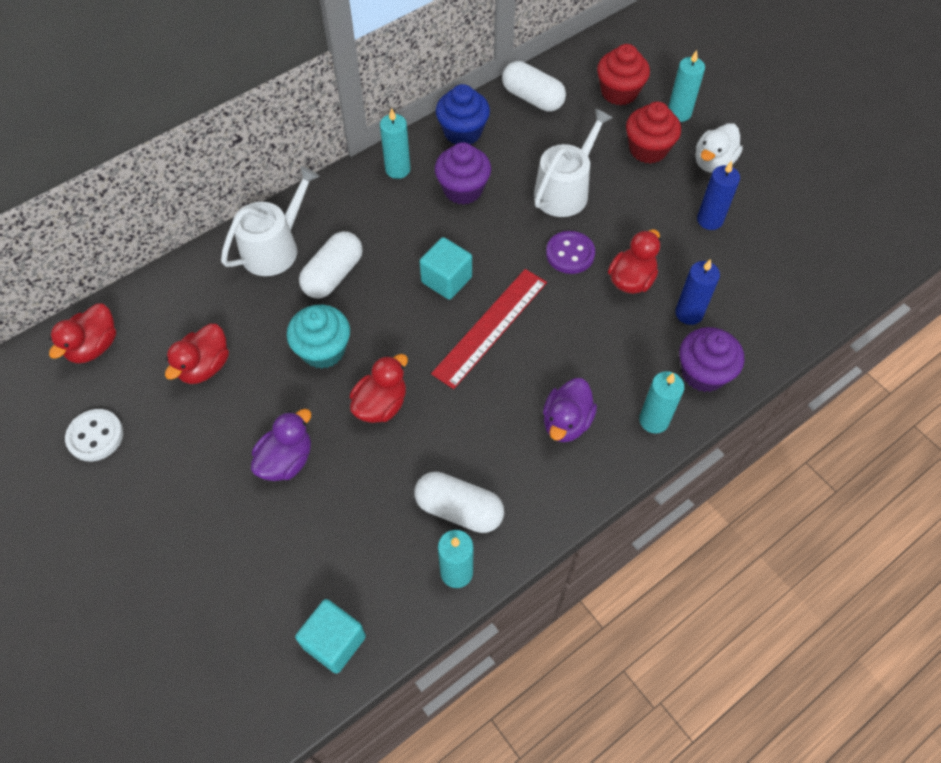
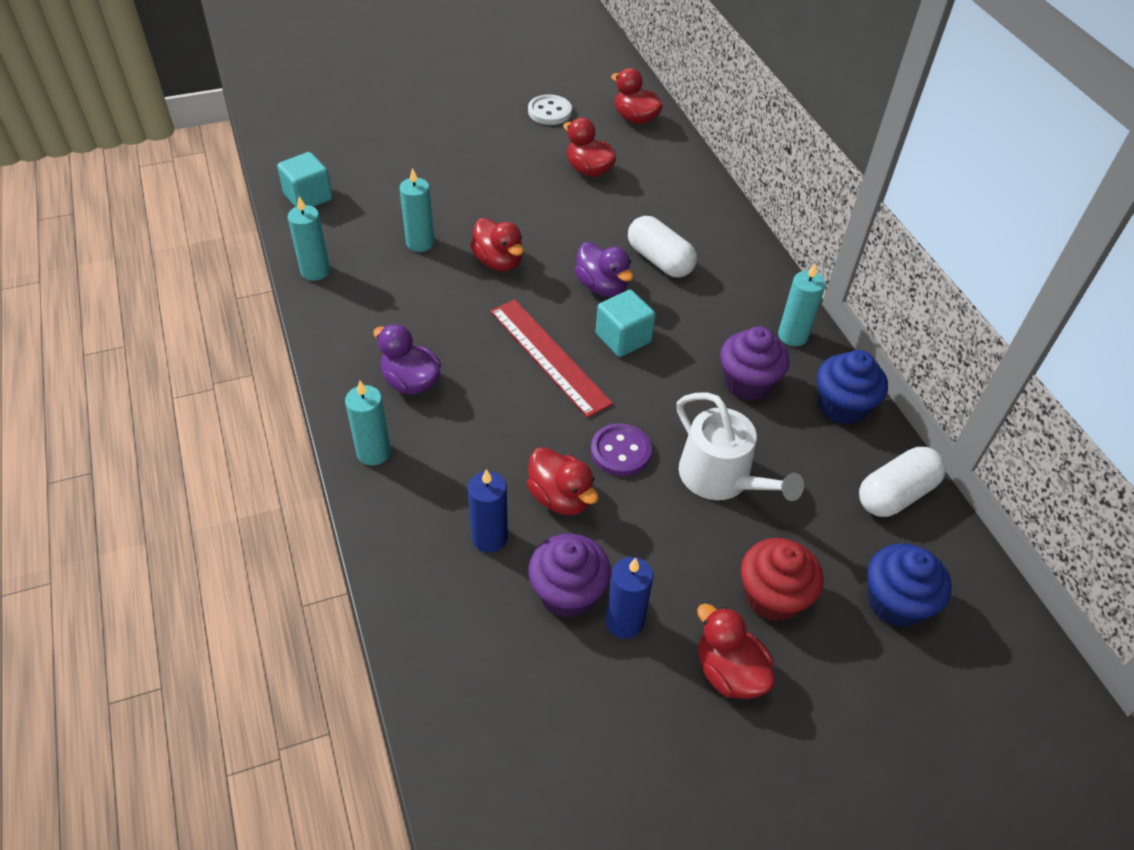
camera: 105 degrees right, 10 degrees down
(275, 247) = (707, 229): white watering can -> none
(286, 460) = (474, 199): purple duck -> purple duck (602, 286)
(323, 350) = (574, 238): turquoise cupcake -> none
(459, 509) = (368, 286): white capsule -> none
(619, 92) = (895, 602): red cupcake -> blue cupcake
(679, 113) = (840, 667): turquoise candle -> turquoise candle (420, 243)
(703, 373) = (405, 519): purple cupcake -> purple cupcake (568, 593)
(713, 162) = (729, 672): white duck -> red duck

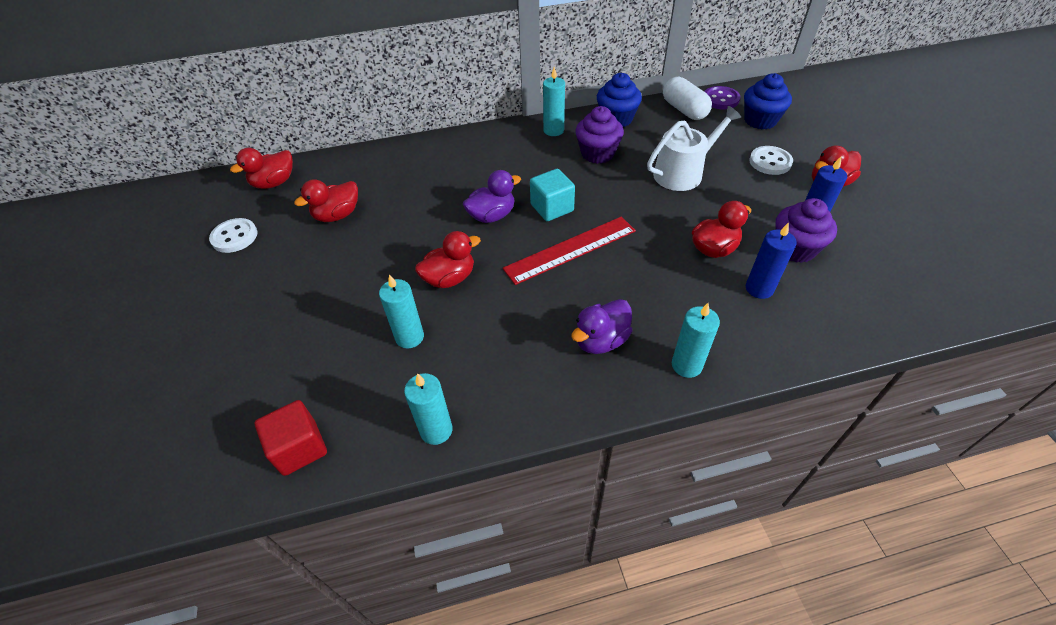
camera: 80 degrees left, 0 degrees up
(308, 197) = (299, 448): turquoise cube -> red cube
(620, 451) = (666, 216): purple button -> purple button (720, 99)
(659, 260) = (466, 183): white capsule -> none
(773, 596) = (770, 162): red cupcake -> white button

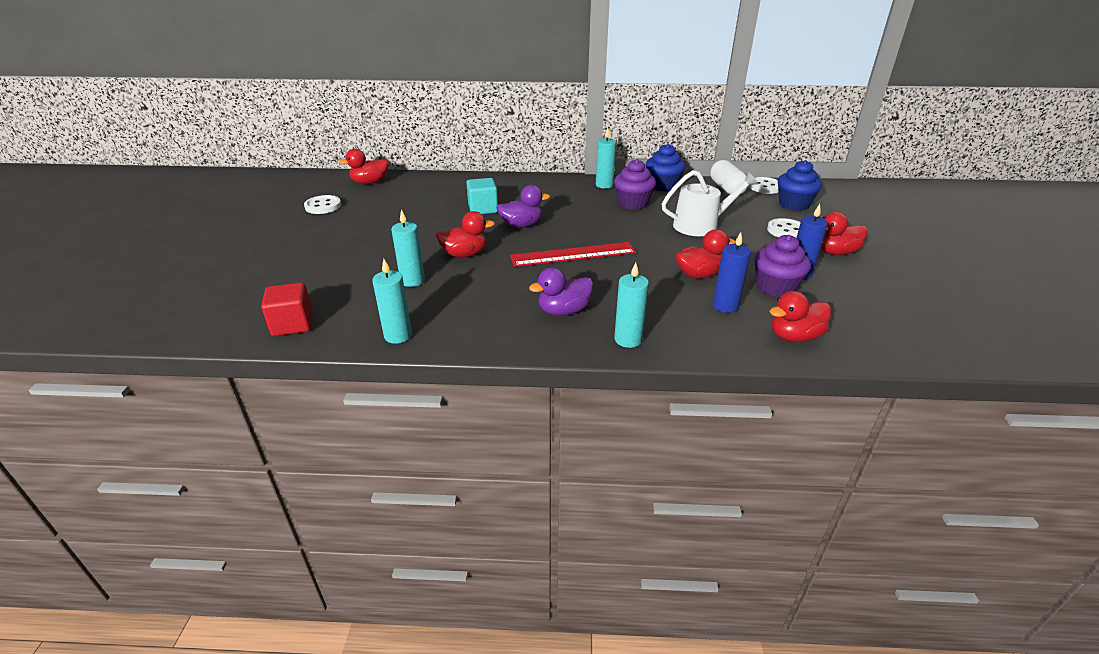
camera: 15 degrees right, 15 degrees down
(337, 215) = (403, 206): red duck -> red duck (794, 336)
(552, 208) = (573, 228): turquoise cube -> turquoise cube (483, 209)
(720, 99) = (764, 187): purple button -> white button

